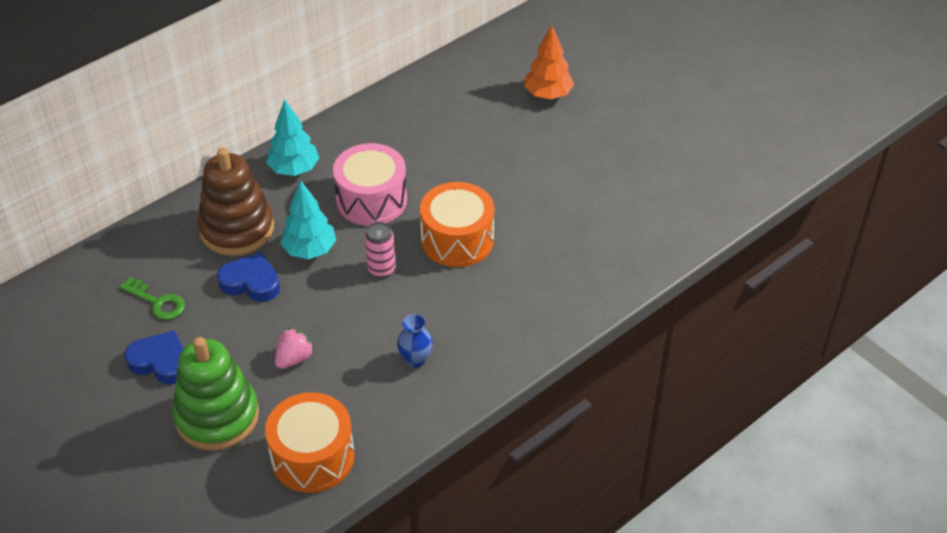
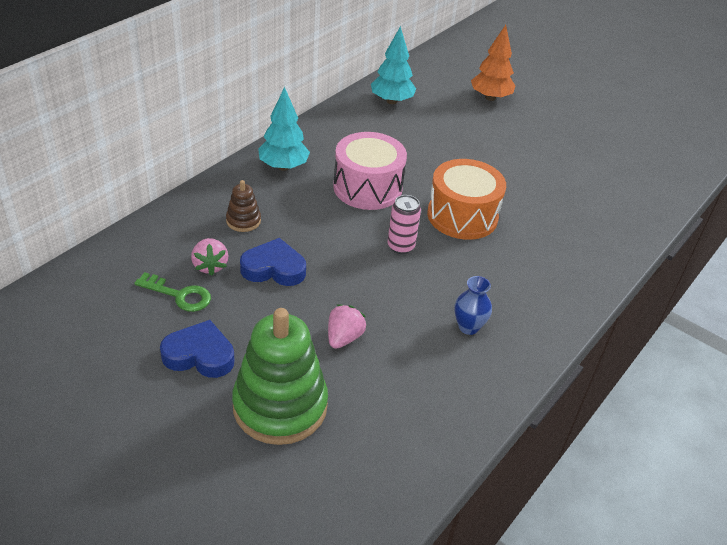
camera: 15 degrees left, 5 degrees down
(193, 274) = (210, 266): none -> pink strawberry
(237, 229) = (243, 221): brown stacking toy -> brown stacking toy, size x0.45
(309, 250) = (323, 235): turquoise tree -> turquoise tree (391, 101)
(312, 457) = (400, 438): orange drum -> none

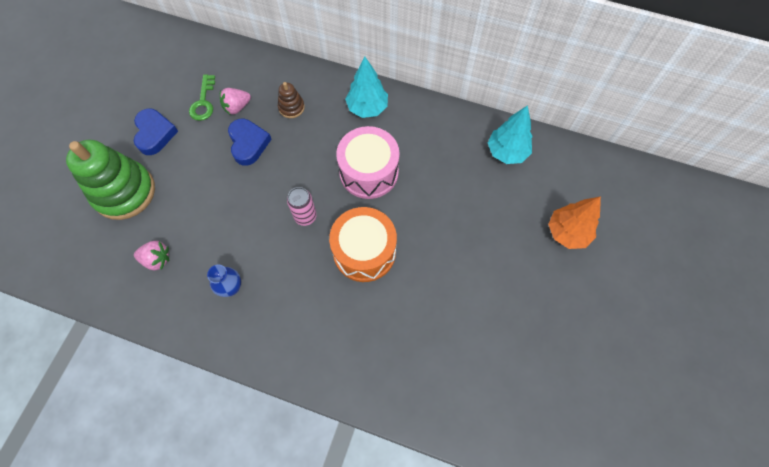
camera: 75 degrees right, 25 degrees up
(344, 338) = (194, 208): pink strawberry -> pink strawberry (157, 259)

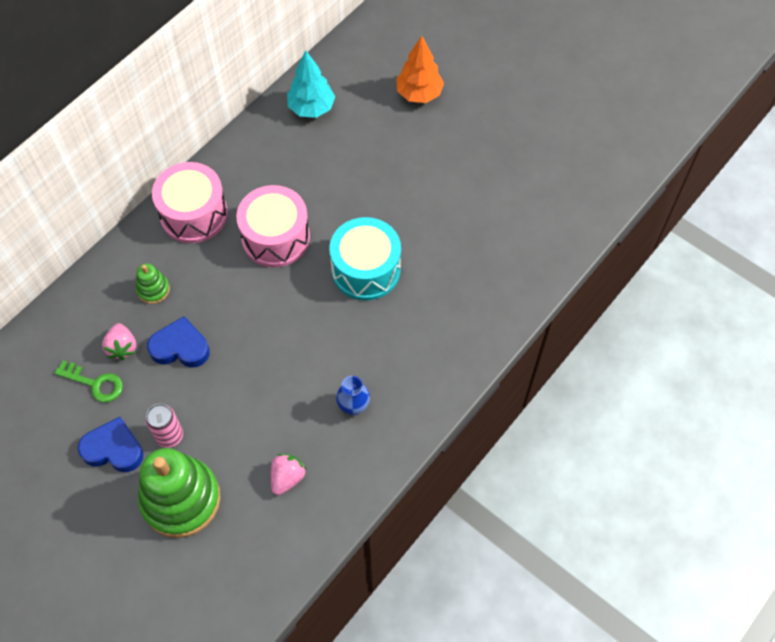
camera: 70 degrees left, 5 degrees down
(291, 107) = (153, 289): brown stacking toy -> green stacking toy
(305, 216) = (301, 313): pink can -> pink can (169, 436)
(364, 251) = (366, 269): orange drum -> turquoise drum
(367, 108) = (194, 214): turquoise tree -> pink drum

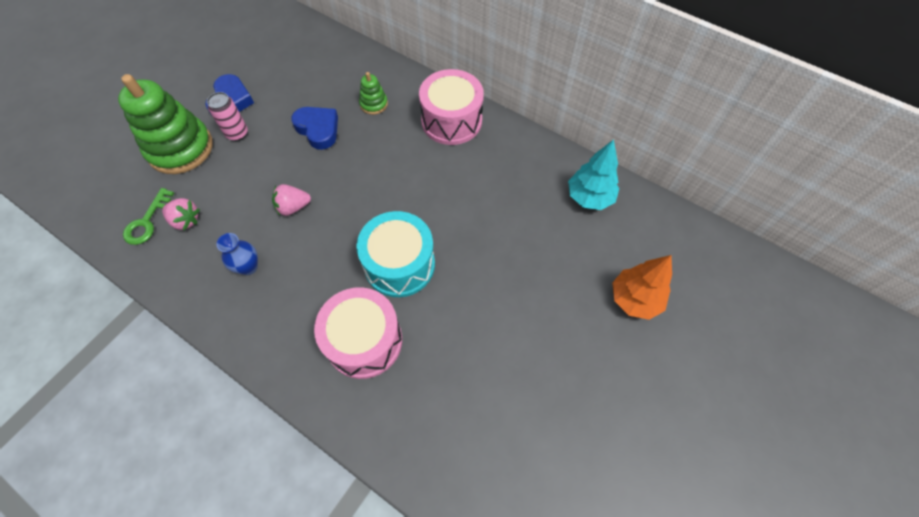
camera: 85 degrees right, 0 degrees up
(95, 383) = (288, 81): green key -> green key (147, 222)
(122, 347) = (319, 92): pink strawberry -> pink strawberry (293, 207)
(180, 347) = (318, 129): blue heart -> blue heart turned 45 degrees counterclockwise
(276, 237) = (432, 184): pink drum -> pink drum (364, 341)

